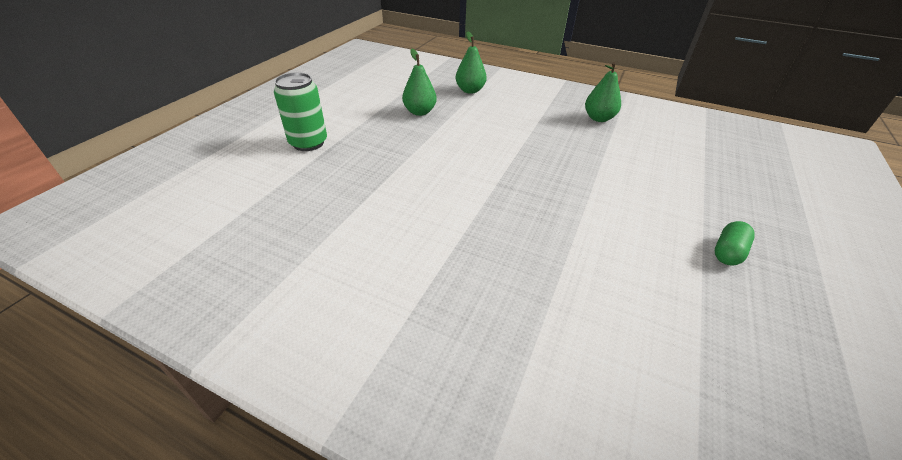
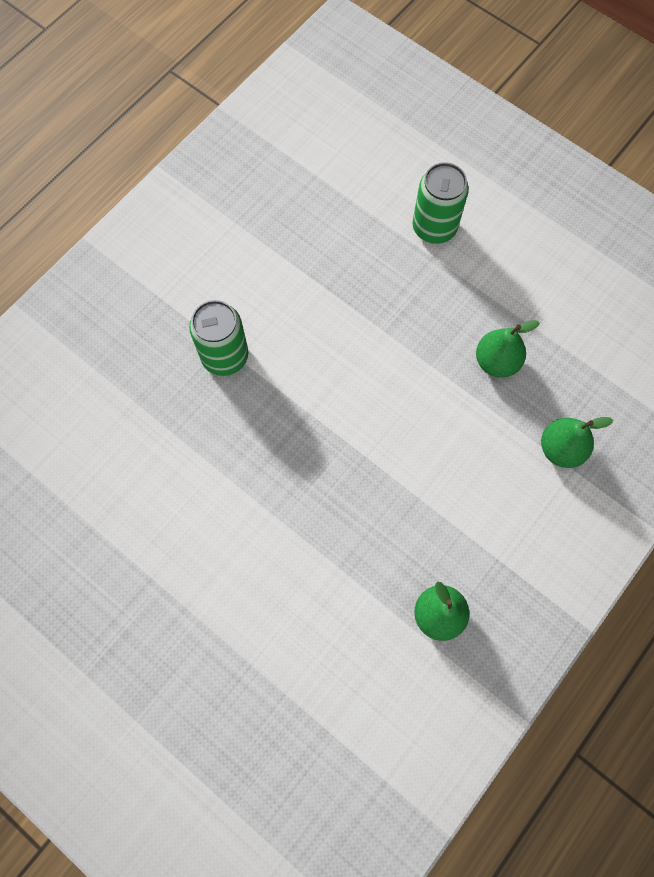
camera: 105 degrees right, 30 degrees up
(465, 242) = (225, 356): none -> green can
(727, 252) = (140, 601): green capsule -> none

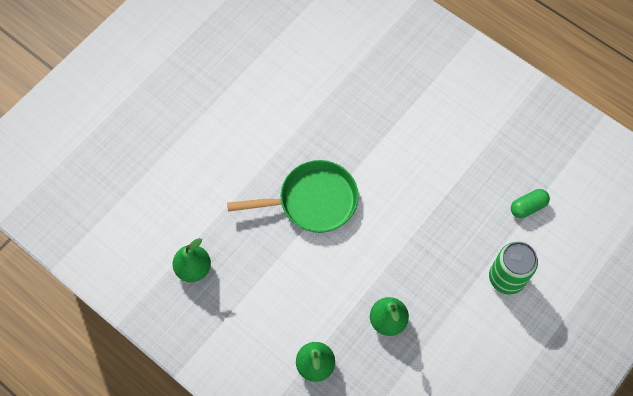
camera: 90 degrees right, 5 degrees down
(225, 356) = (386, 127): green can -> none
(335, 452) = (313, 201): none -> green pan
(342, 198) = (528, 207): none -> green capsule

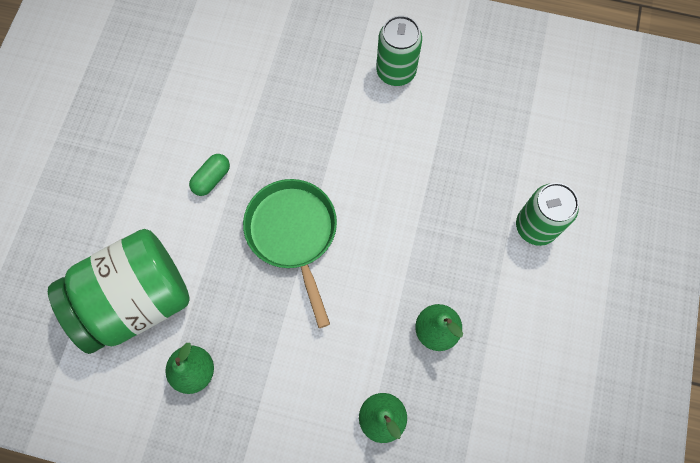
camera: 25 degrees left, 5 degrees up
(174, 199) = (136, 300): none -> green jar
(313, 201) = (293, 234): green pan -> green pan turned 75 degrees counterclockwise
(453, 110) = (396, 71): none -> green can
(528, 207) = (520, 141): green capsule -> green capsule (212, 179)

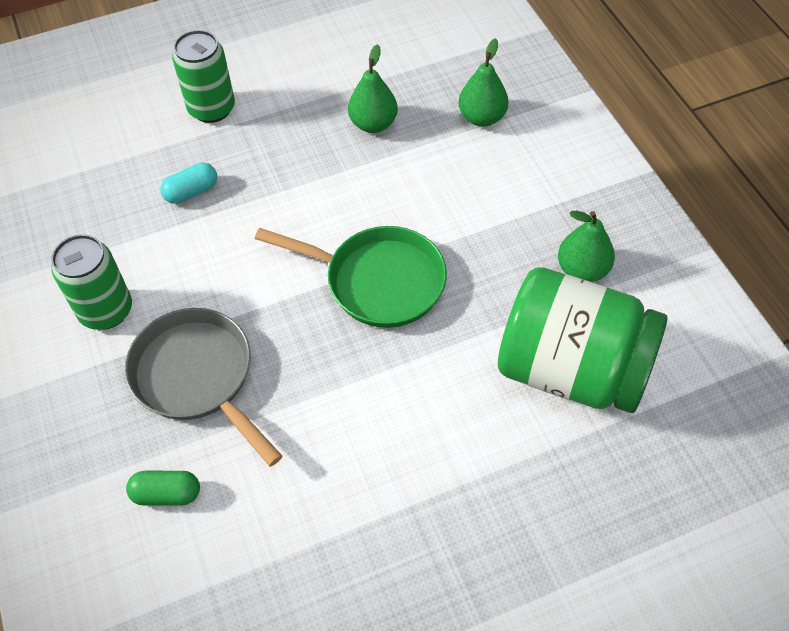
camera: 125 degrees left, 15 degrees down
(212, 179) = (381, 399): green capsule -> green capsule (167, 494)
(293, 234) = (378, 281): green pan -> green pan turned 105 degrees counterclockwise
(308, 94) = (197, 377): none -> grey pan
(459, 168) = (191, 192): none -> turquoise capsule

